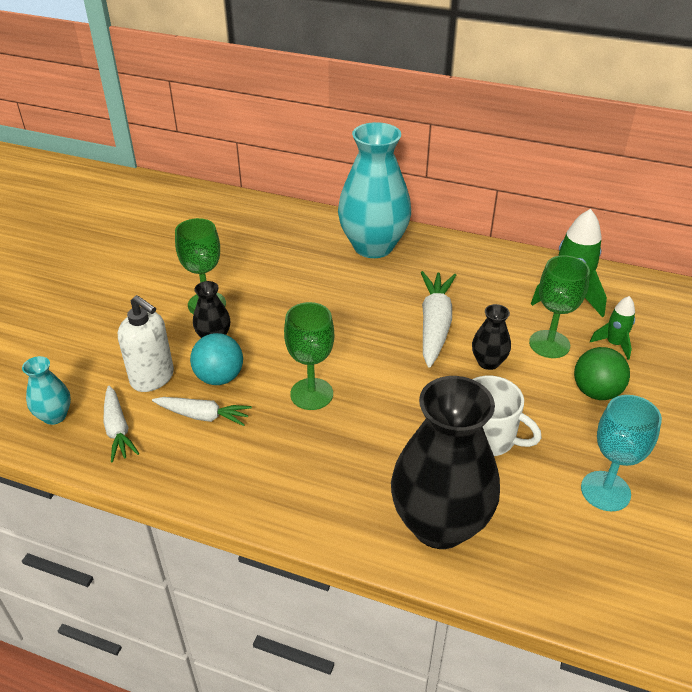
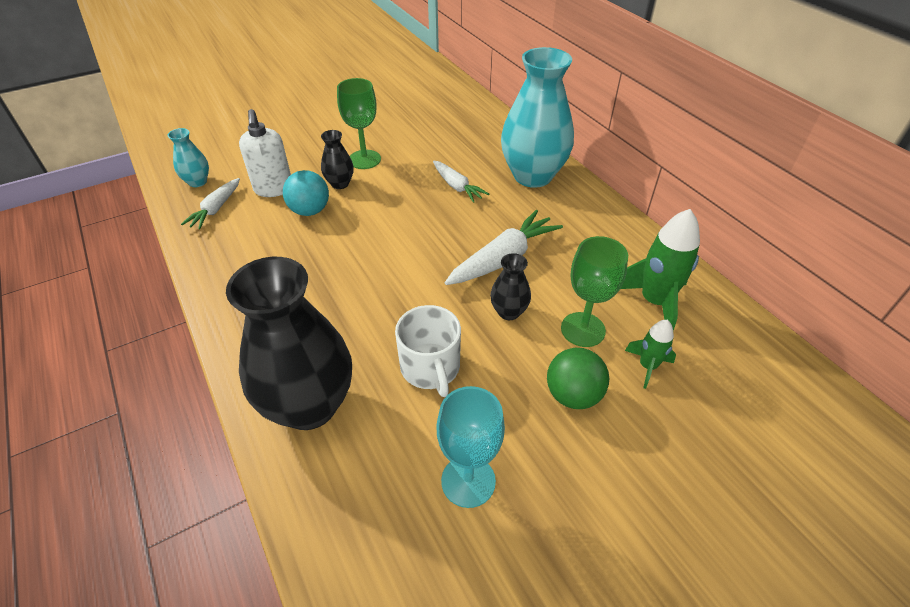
camera: 40 degrees right, 5 degrees up
(203, 416) = (269, 229): white carrot -> white carrot (457, 186)
(311, 394) = (350, 256): green goblet -> none

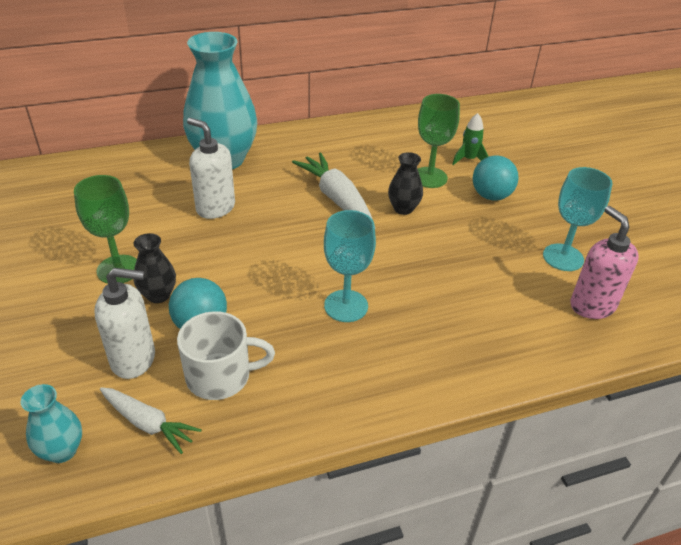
camera: 80 degrees left, 5 degrees down
(309, 405) = (492, 340): black vase -> none
(344, 288) = (346, 306): none -> turquoise goblet
(379, 513) = (592, 305): none -> pink soap dispenser
(430, 368) = (458, 261): white mug -> white mug (220, 376)
(457, 186) = (215, 208): white carrot -> white soap dispenser
(573, 395) = (491, 196): green ball -> turquoise ball
(654, 302) = (408, 140): green rocket -> none

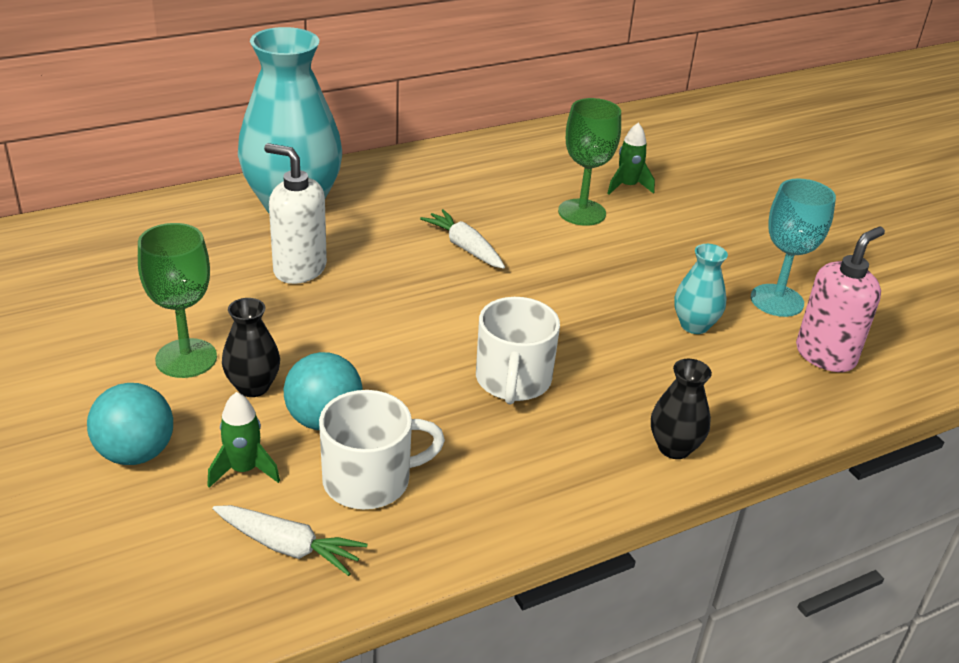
camera: 10 degrees left, 5 degrees down
(62, 451) = (179, 591): turquoise vase -> turquoise vase (694, 325)
(134, 359) = (244, 470): white soap dispenser -> green rocket
(337, 199) = (465, 247): white carrot -> white carrot, size x0.63
(346, 306) = (513, 380): turquoise goblet -> white mug
(403, 209) = (557, 254): black vase -> black vase (674, 448)
(491, 196) = (668, 231): turquoise ball -> turquoise ball (136, 453)
(592, 305) = (825, 355): pink soap dispenser -> pink soap dispenser turned 75 degrees clockwise

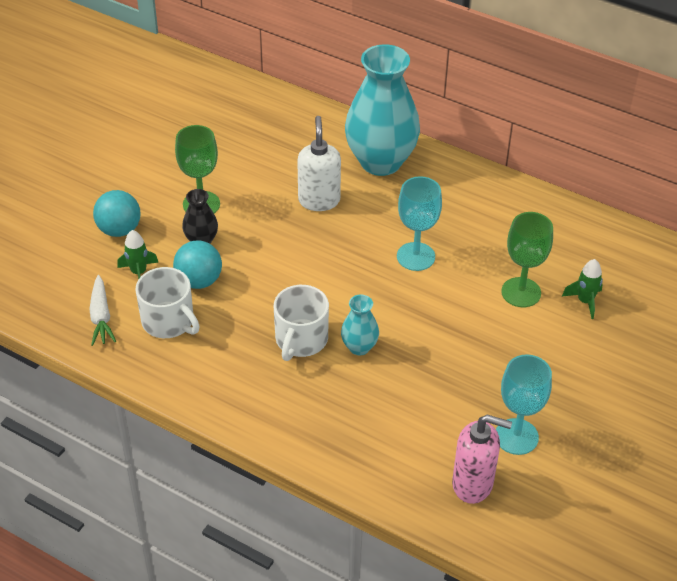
camera: 60 degrees right, 10 degrees up
(465, 247) = (415, 256): white carrot -> turquoise goblet
(513, 380) = (301, 340): white mug -> white mug turned 45 degrees counterclockwise
(674, 448) = (302, 437): black vase -> none
(694, 325) = (440, 402): turquoise vase -> turquoise vase (359, 347)

